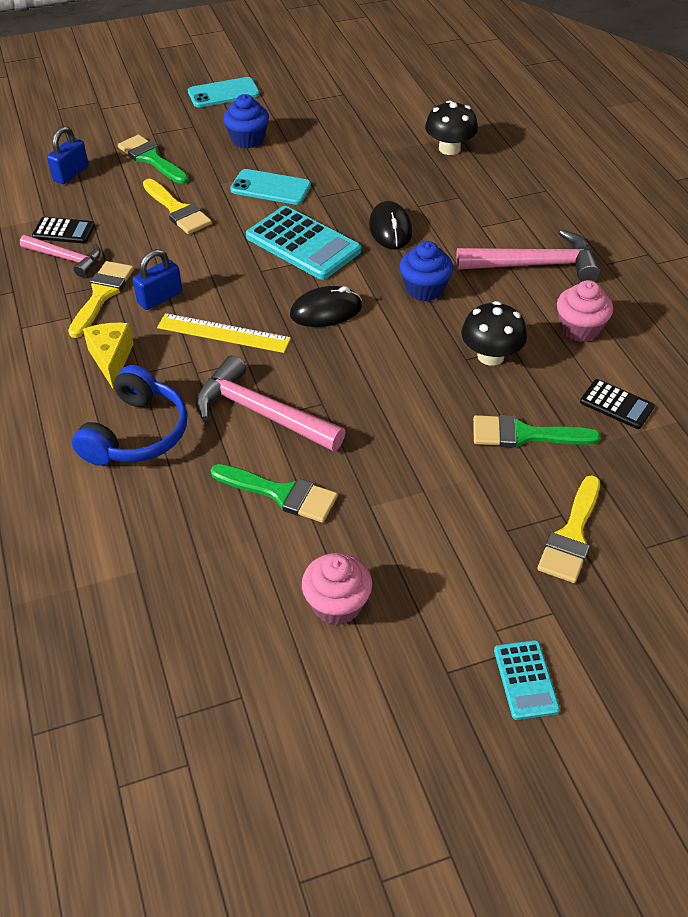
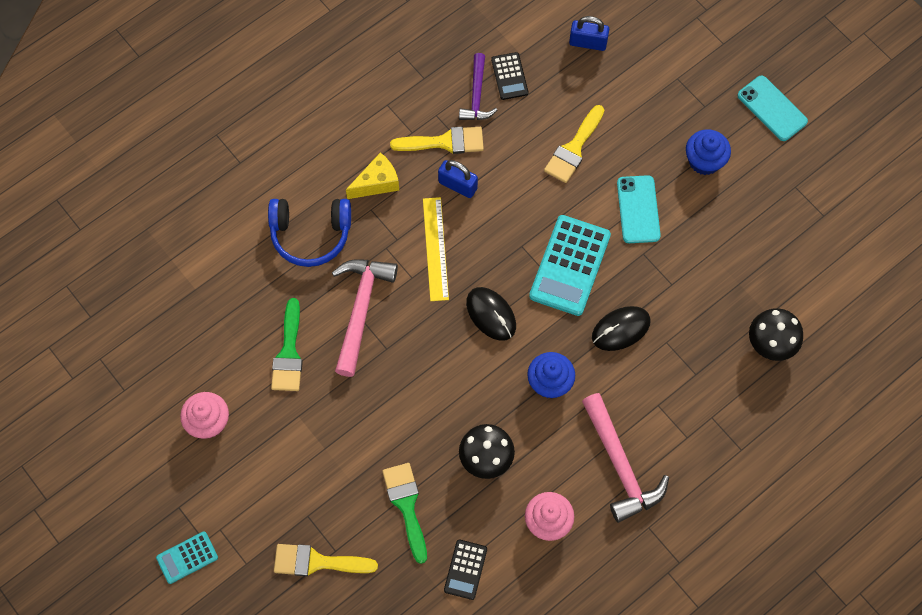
camera: 70 degrees right, 20 degrees up
(66, 258) = (476, 95): pink hammer -> purple hammer
(151, 159) = (637, 95): green brush -> none

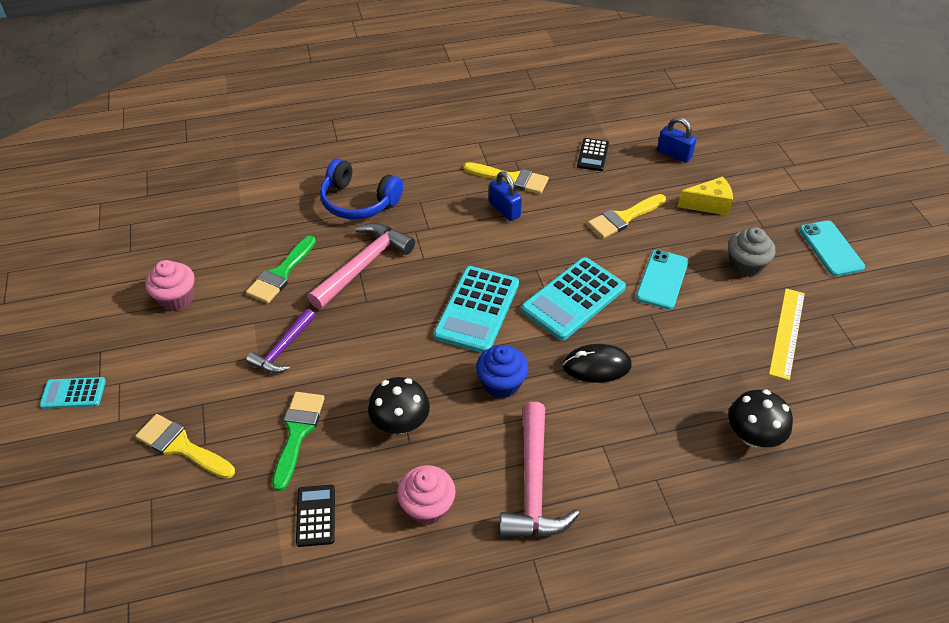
camera: 25 degrees right, 20 degrees down
(377, 183) = (436, 186): yellow cheese -> yellow cheese (708, 204)
(435, 248) = (457, 245): yellow ruler -> yellow ruler (787, 332)
(465, 569) = (316, 515): black calculator -> black calculator turned 135 degrees clockwise
(476, 95) = (557, 158): purple hammer -> purple hammer (283, 349)
(491, 314) = (477, 310): black mouse -> turquoise calculator
(704, 161) = (745, 265): blue cupcake -> grey cupcake

